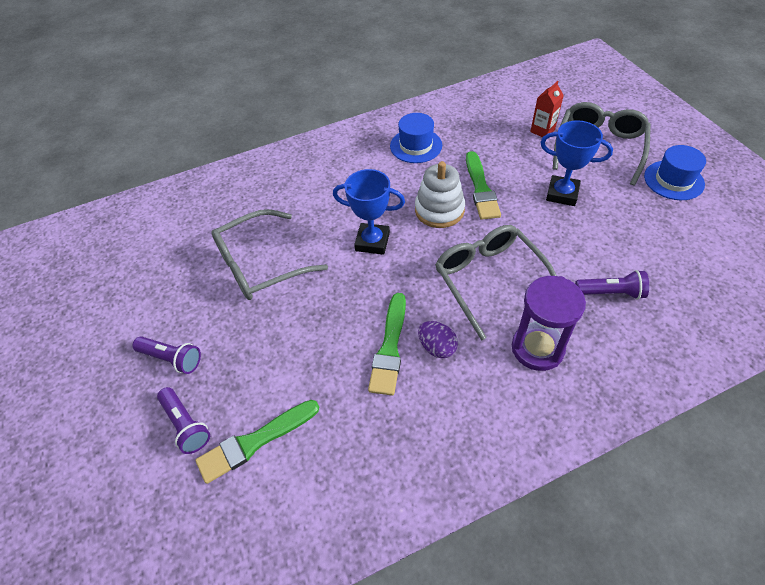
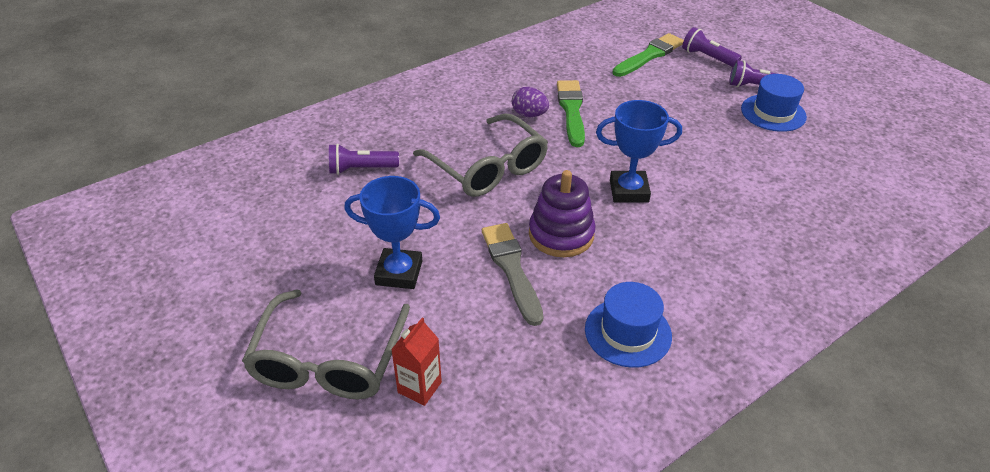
camera: 165 degrees right, 10 degrees down
(260, 264) = (739, 158): grey glasses -> none
(439, 210) = (561, 234): white stacking toy -> purple stacking toy
(481, 189) = (511, 269): green brush -> grey brush
(537, 348) = (439, 122): purple hourglass -> none
(673, 180) = (233, 310): blue hat -> blue hat (773, 113)

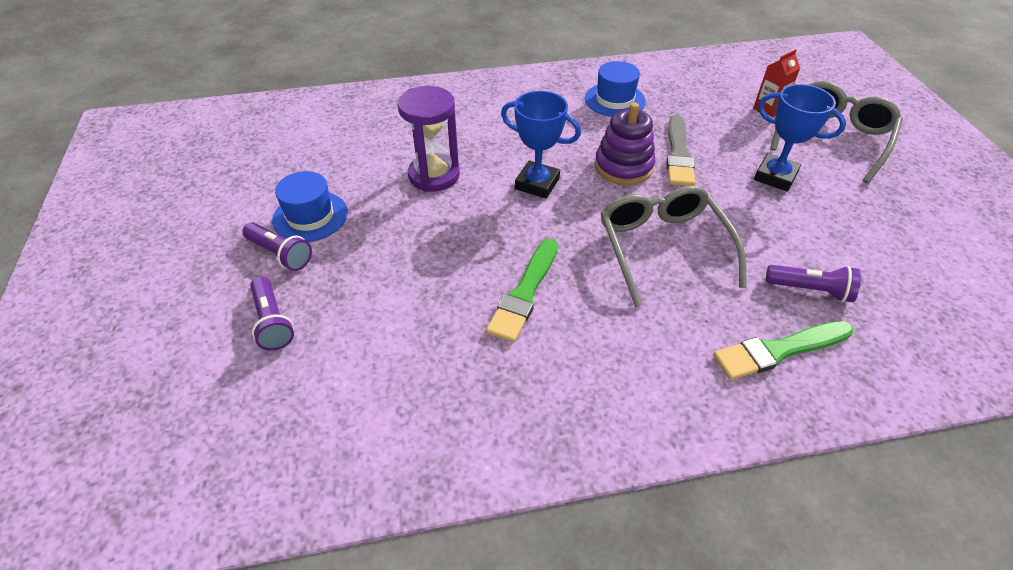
camera: 155 degrees left, 5 degrees up
(529, 115) = (580, 304): purple egg -> none
(649, 55) = (341, 356): green brush -> green brush (778, 351)
(724, 171) = (434, 175): none -> purple hourglass

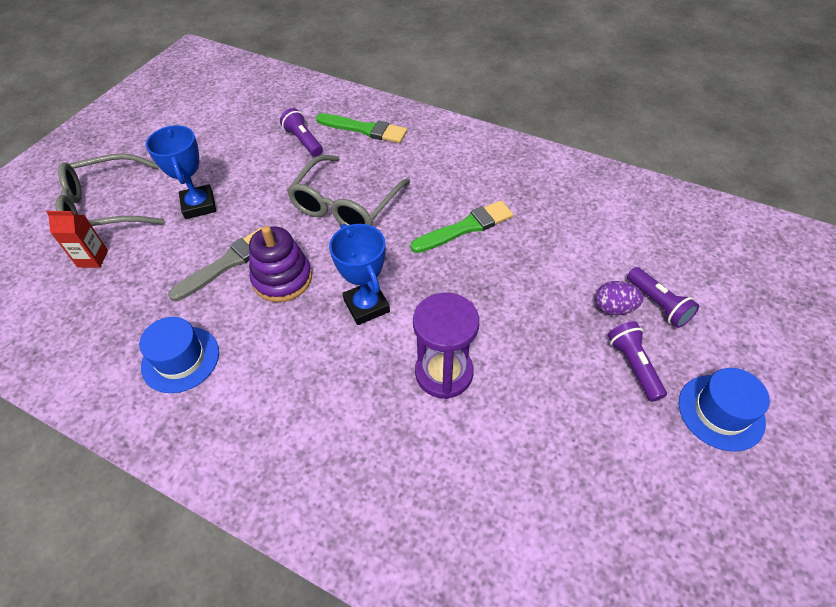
camera: 140 degrees left, 5 degrees up
(272, 322) = (658, 304): purple flashlight -> purple flashlight turned 135 degrees clockwise
(310, 216) = (589, 394): blue hat -> blue hat (721, 412)
(318, 294) = (613, 308): none -> purple egg

